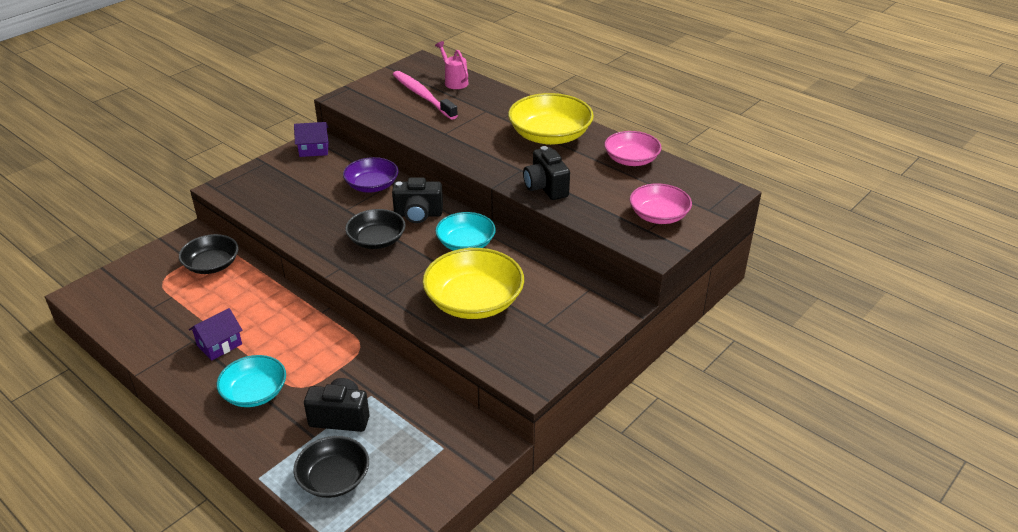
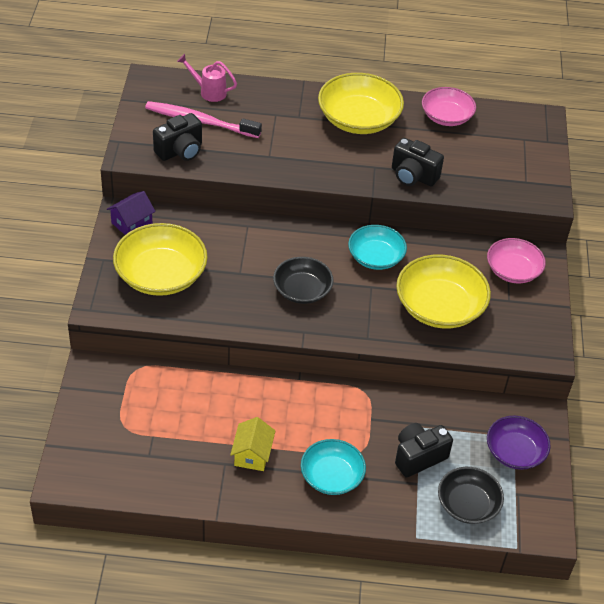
camera: 40 degrees left, 10 degrees up
(212, 265) = (149, 387): black bowl -> none
(219, 345) = (252, 454): purple house -> yellow house
(289, 187) = (161, 275): none -> yellow bowl
(372, 185) = (233, 237): purple bowl -> purple bowl (515, 452)
(418, 214) = (306, 248): black camera -> black camera (180, 151)
(658, 215) = (520, 164): pink bowl -> pink bowl (513, 270)

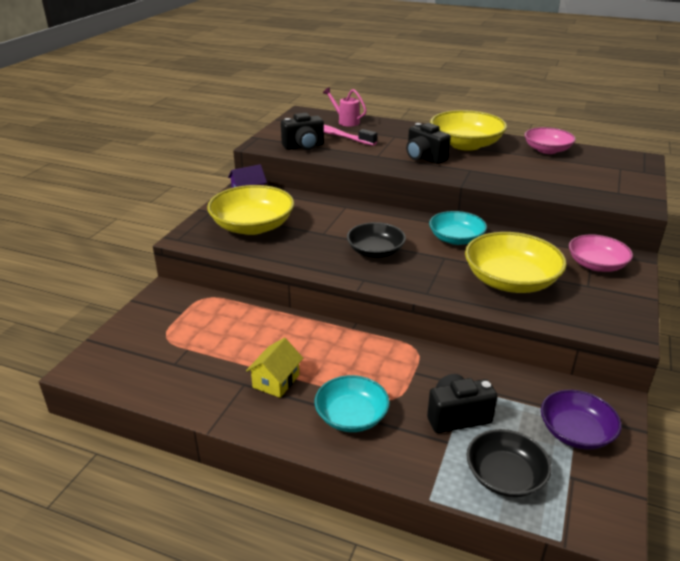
camera: 20 degrees right, 15 degrees down
(413, 176) = (505, 178): black camera -> black camera (424, 158)

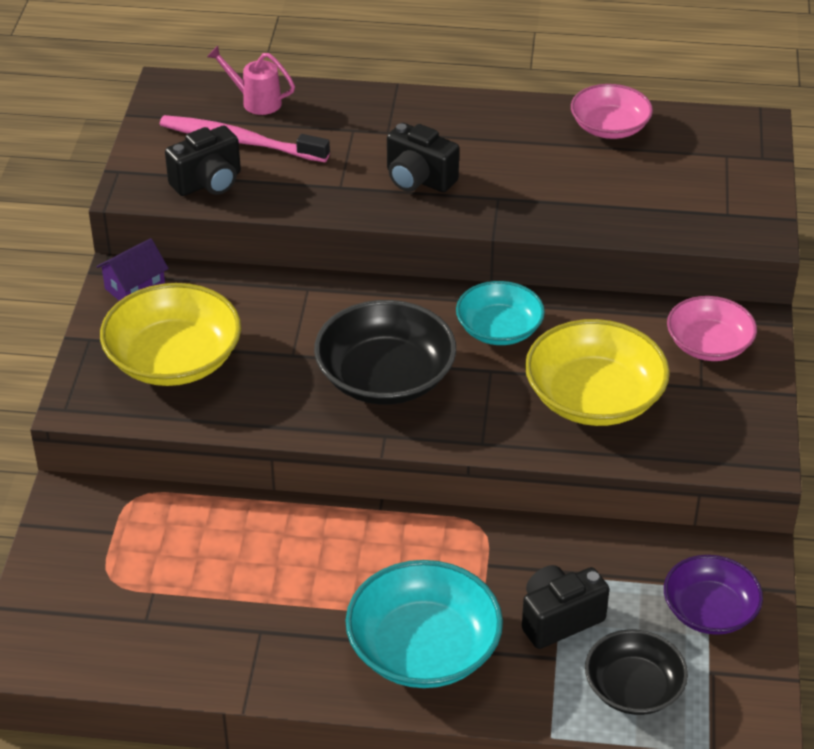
camera: 15 degrees left, 10 degrees up
(276, 381) = (303, 617): yellow house -> none
(351, 416) = (423, 648): turquoise bowl -> turquoise bowl, size x1.55
(375, 251) = (385, 377): black bowl -> black bowl, size x1.55
(465, 144) = (477, 133): yellow bowl -> none

